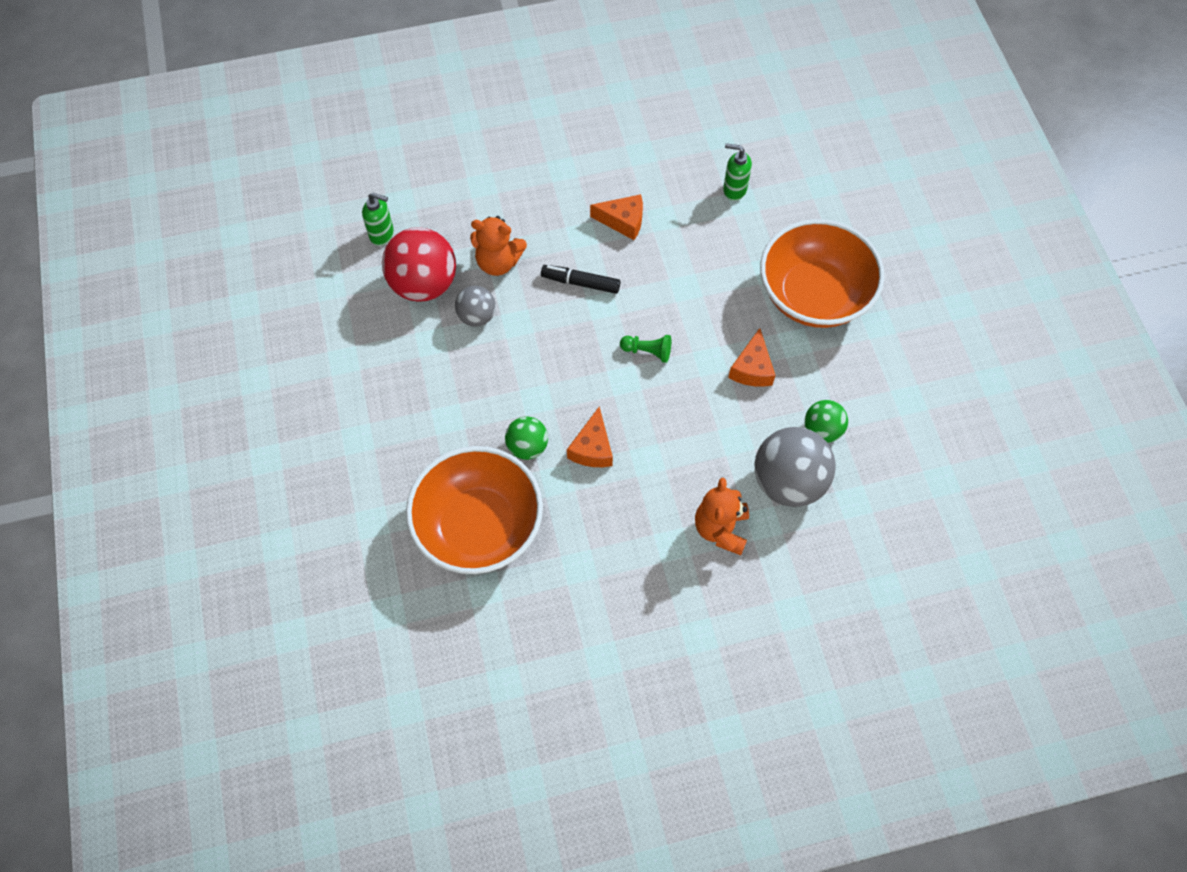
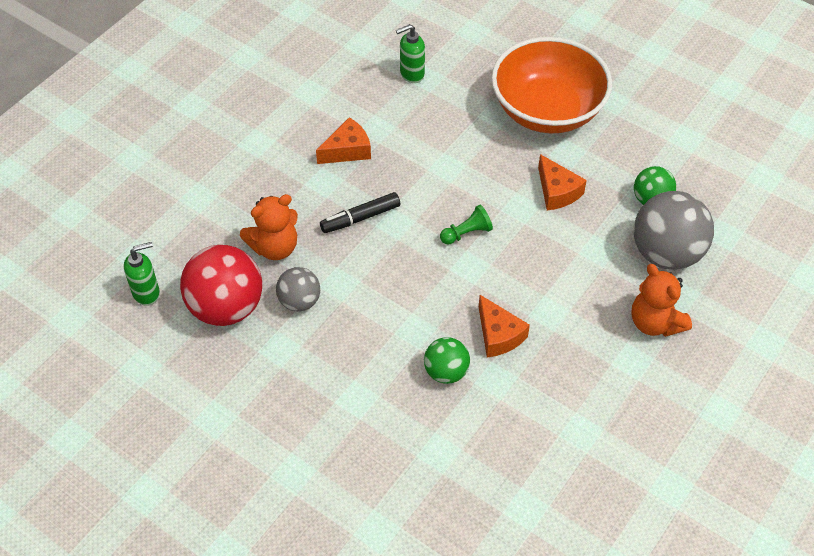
camera: 40 degrees left, 10 degrees down
(479, 526) = (470, 463): orange bowl -> none

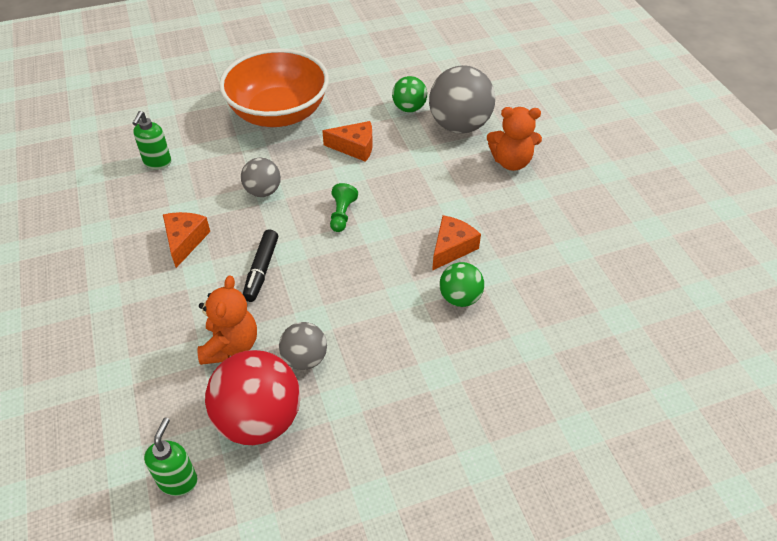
camera: 55 degrees left, 5 degrees down
(444, 163) = (263, 191): none -> grey ball
(498, 335) = (452, 248): orange cheese -> orange cheese turned 60 degrees counterclockwise

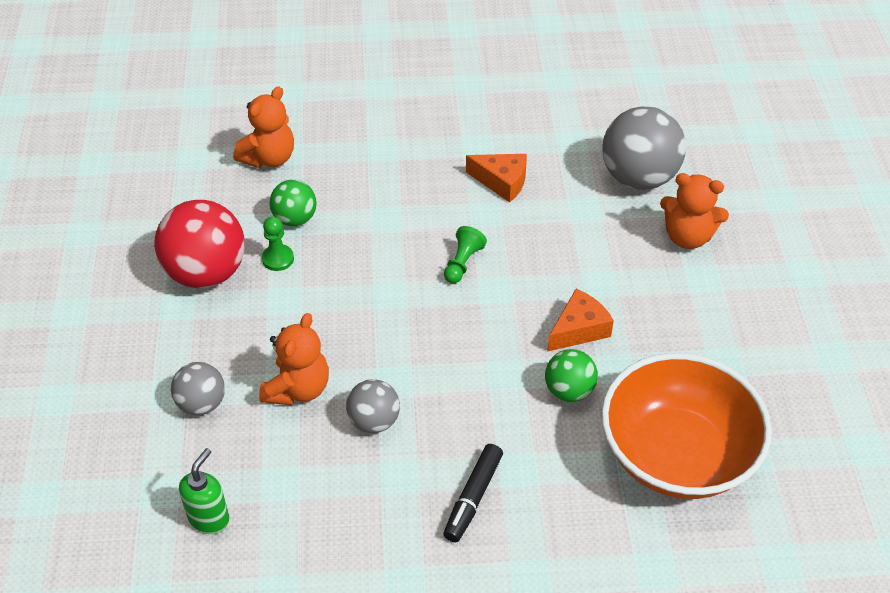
camera: 15 degrees right, 0 degrees up
(157, 163) = (269, 158): green soap dispenser -> orange teddy bear
(185, 241) = (278, 259): orange cheese -> green pawn
(259, 419) = (308, 475): red ball -> red ball (206, 273)
(261, 270) = (353, 310): black marker -> black marker (473, 497)
(263, 191) = (379, 216): grey ball -> grey ball (202, 403)
(278, 113) = (424, 121): orange bowl -> orange bowl (676, 454)
(409, 108) = (583, 143): green ball -> green ball (295, 219)

